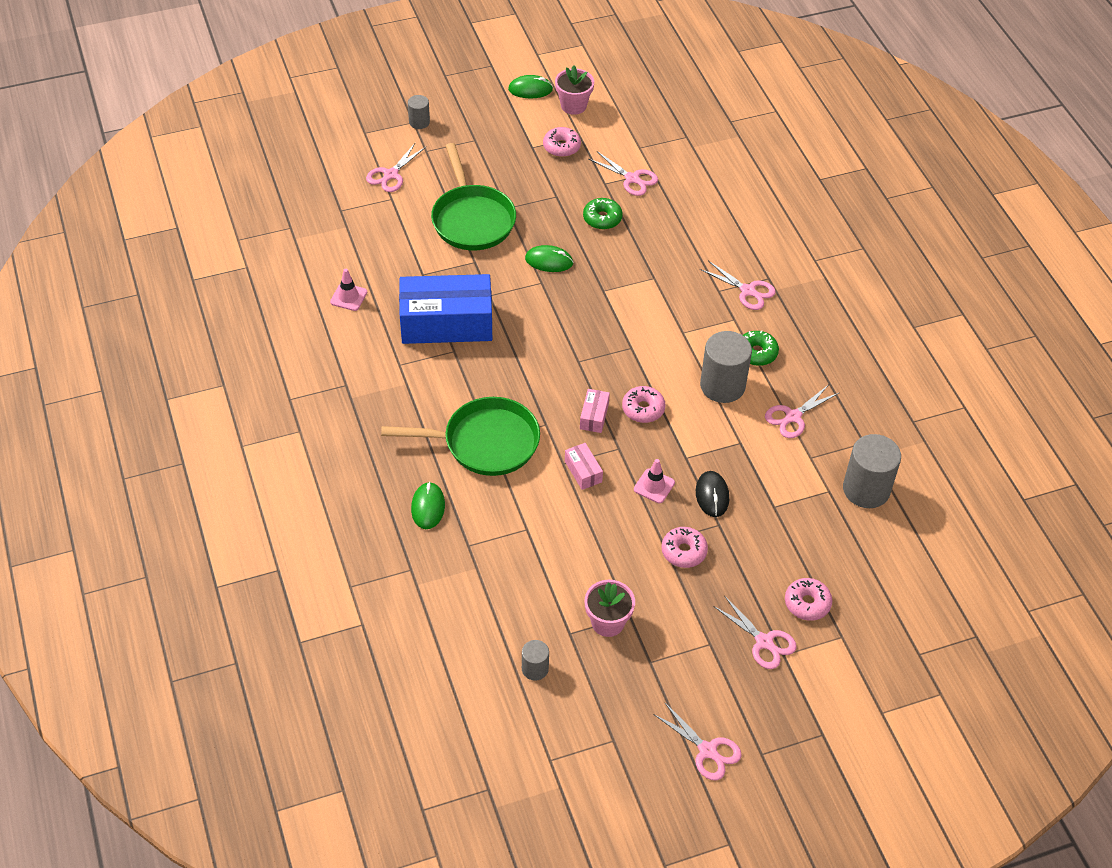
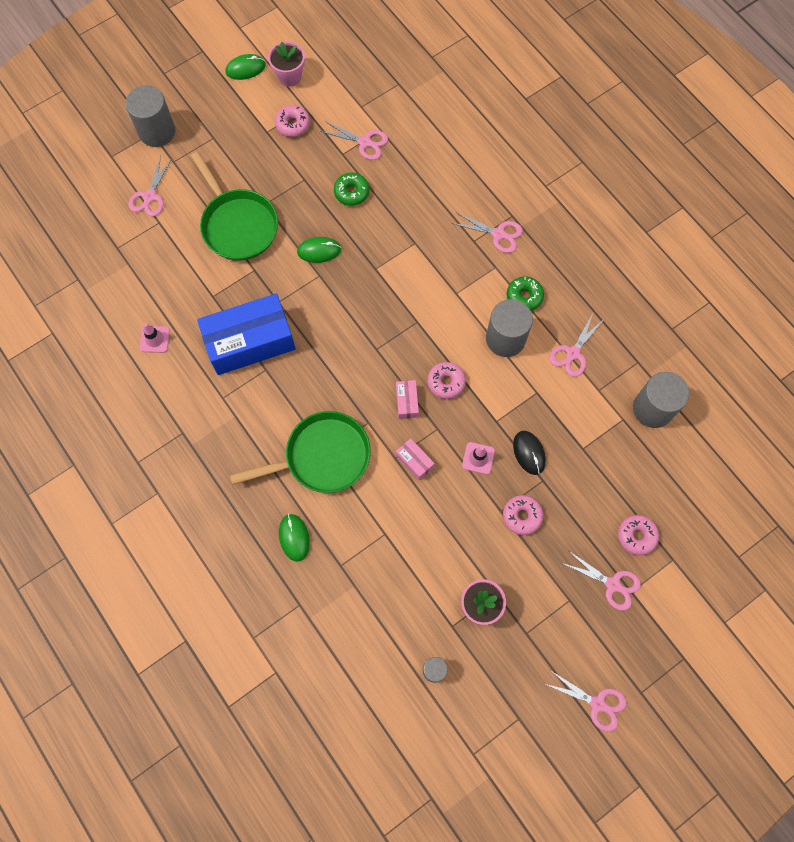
camera: 15 degrees left, 20 degrees up
(419, 122) = (157, 131): grey cylinder -> grey cylinder, size x1.91

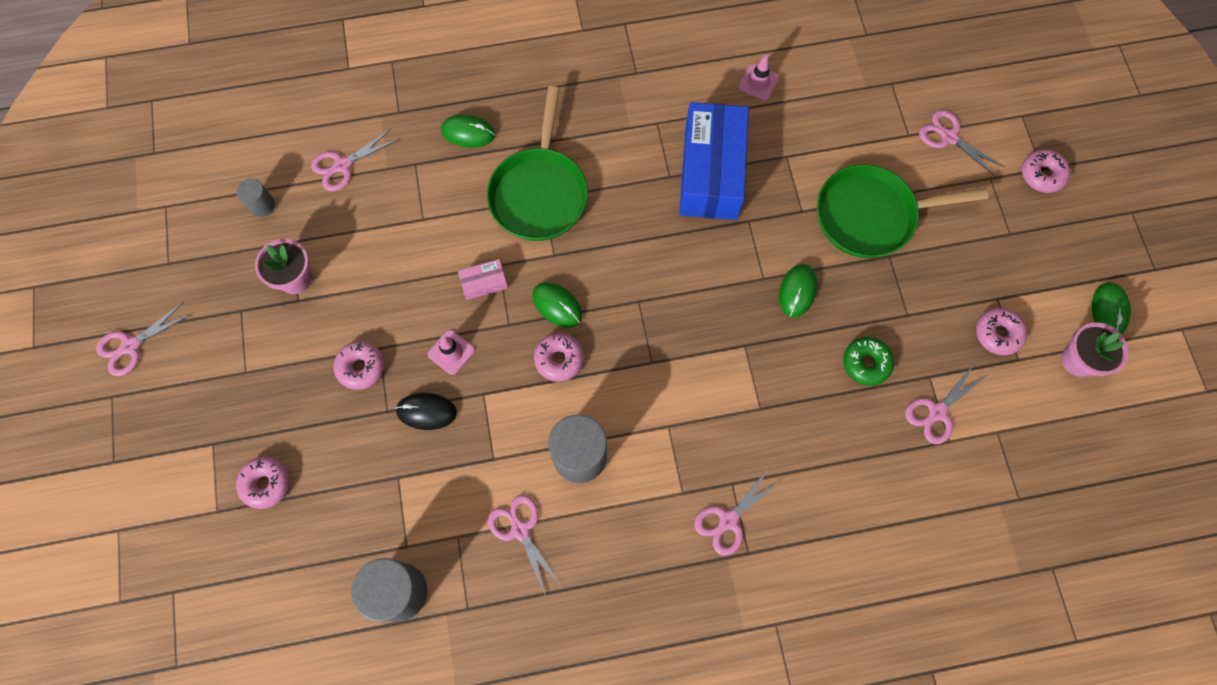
camera: 115 degrees right, 0 degrees up
(157, 131) = (1042, 175): grey cylinder -> pink donut
(407, 402) = (557, 305): pink box -> green mouse
(524, 296) = (625, 508): green donut -> none
(612, 584) = (232, 427): pink scissors -> pink scissors (342, 165)

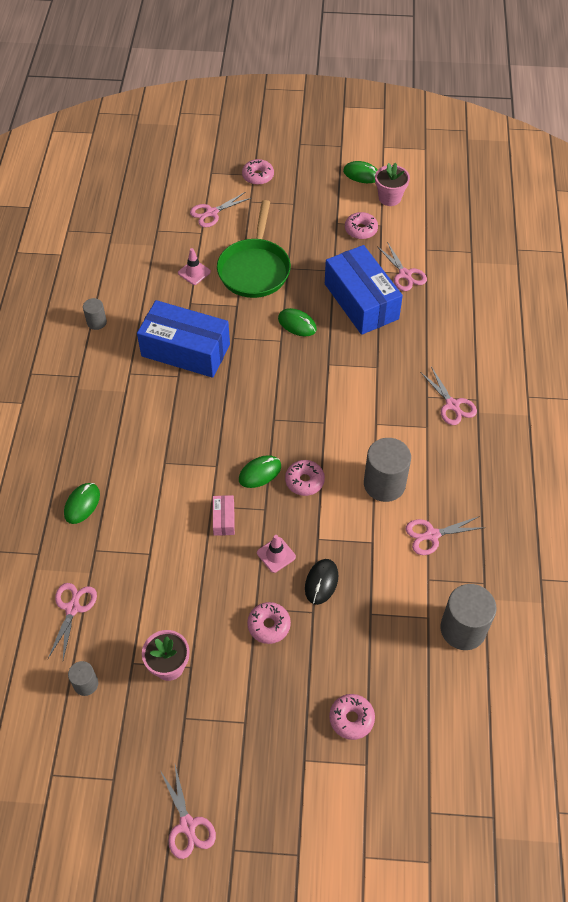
camera: 75 degrees left, 15 degrees down
(342, 165) = (72, 608): pink scissors -> pink scissors turned 150 degrees counterclockwise
(539, 192) = (158, 464): green pan -> none
(720, 64) = (96, 322): none -> grey cylinder
(758, 82) = (122, 303): pink traffic cone -> pink traffic cone (194, 272)
(866, 363) = (361, 301): green donut -> blue box

